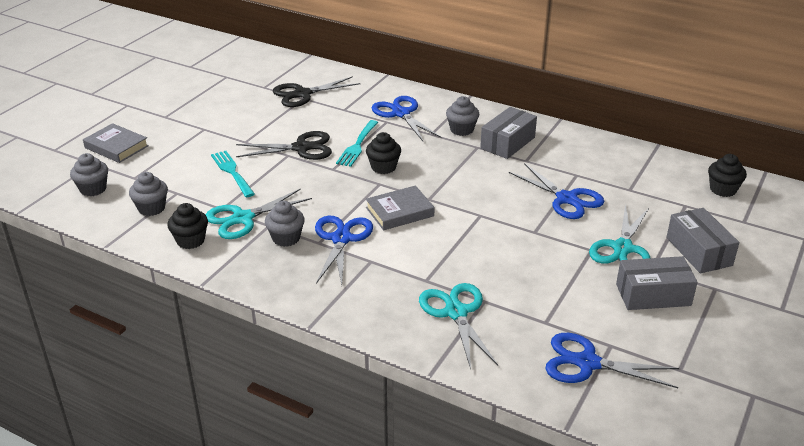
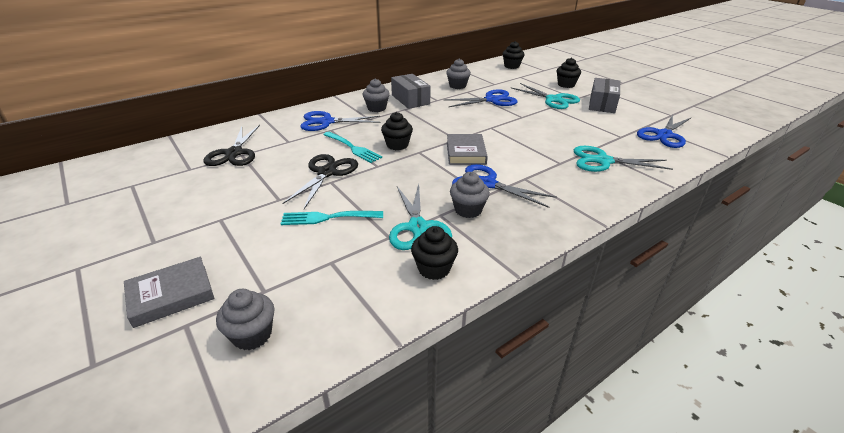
camera: 65 degrees left, 0 degrees up
(151, 208) = (346, 287): grey cupcake -> grey cupcake (457, 86)
(699, 251) = (566, 85): grey box -> black cupcake

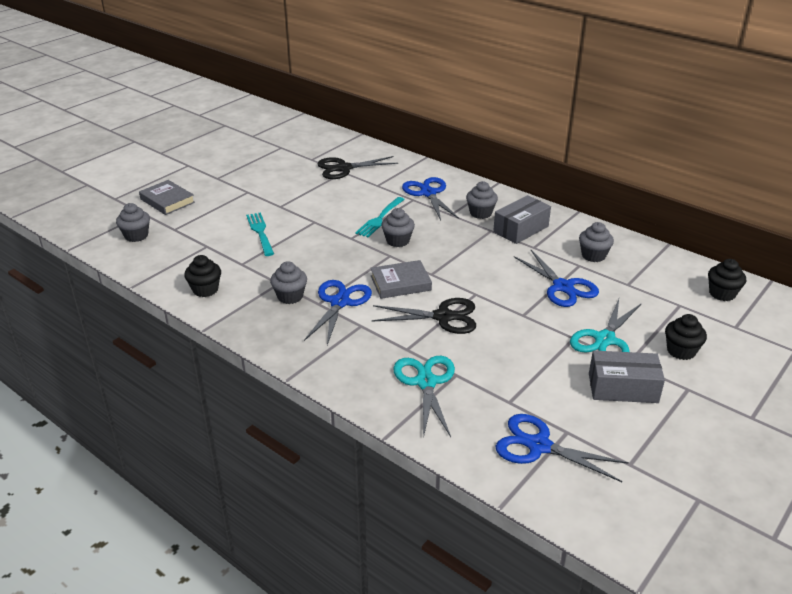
camera: 75 degrees right, 0 degrees up
(327, 173) = (328, 216): black scissors -> black scissors (443, 317)
(397, 145) = (397, 241): black cupcake -> grey cupcake
(418, 227) = (257, 275): turquoise scissors -> none

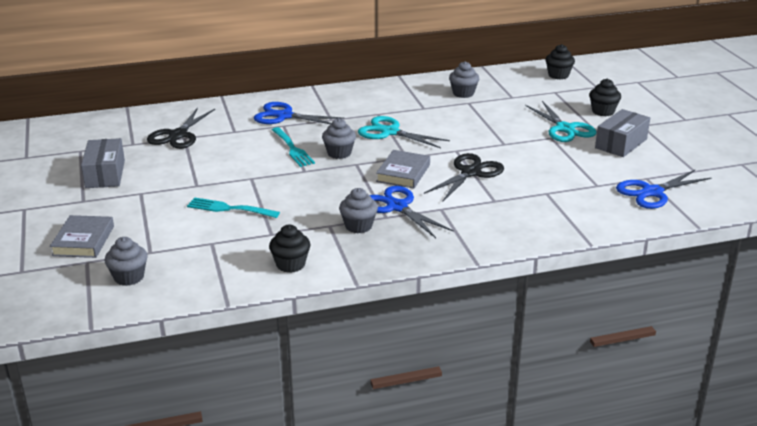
camera: 55 degrees left, 5 degrees down
(167, 201) = (83, 241): grey book -> grey book turned 75 degrees counterclockwise
(426, 382) = (544, 207): turquoise scissors -> turquoise scissors (389, 132)
(480, 213) = (347, 108): grey cupcake -> none
(520, 229) = (393, 103): grey box -> grey box (105, 174)
(563, 287) = (488, 118): blue scissors -> none

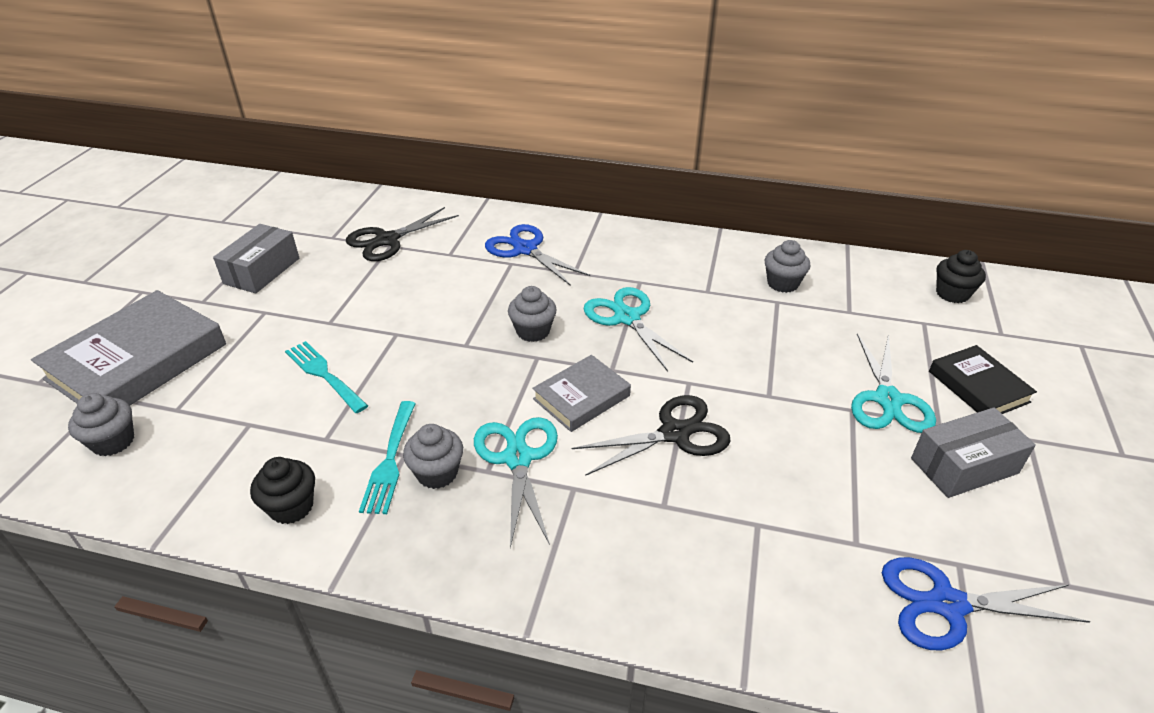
camera: 30 degrees right, 10 degrees up
(83, 241) = (138, 362): grey book -> grey book, size x1.82
(292, 149) = (486, 304): turquoise fork -> turquoise fork (390, 461)
(397, 207) = (518, 458): blue scissors -> turquoise scissors
(603, 111) = (978, 387): black cupcake -> black book

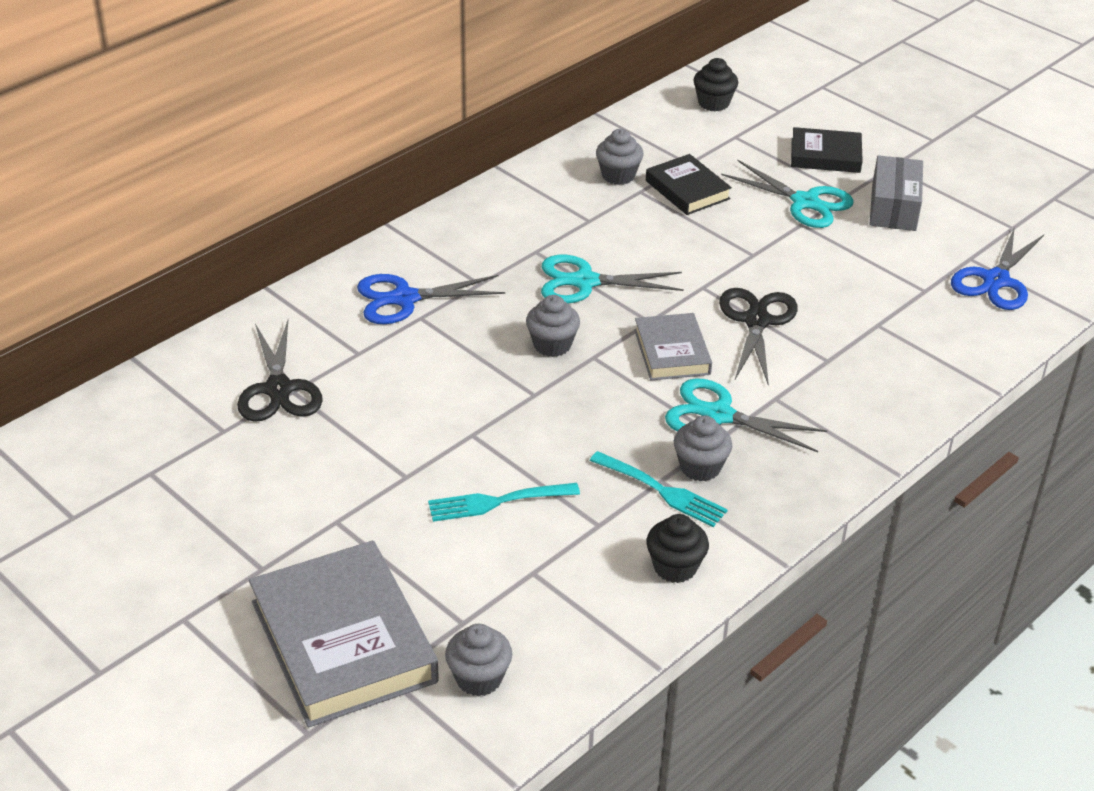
camera: 60 degrees left, 0 degrees up
(262, 271) = (242, 505): grey box -> none
(811, 324) = (687, 190): none -> black book

